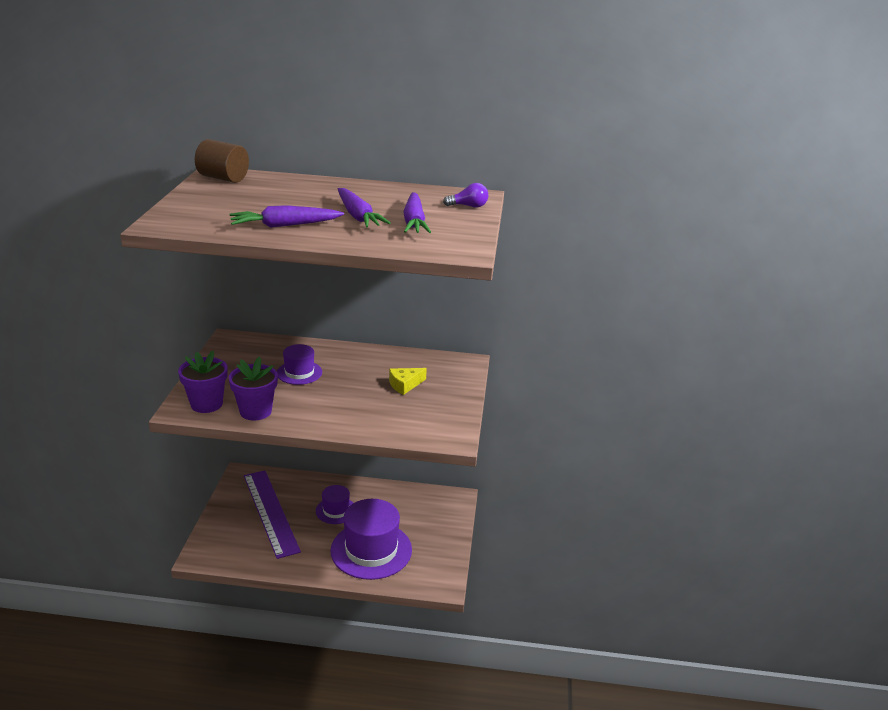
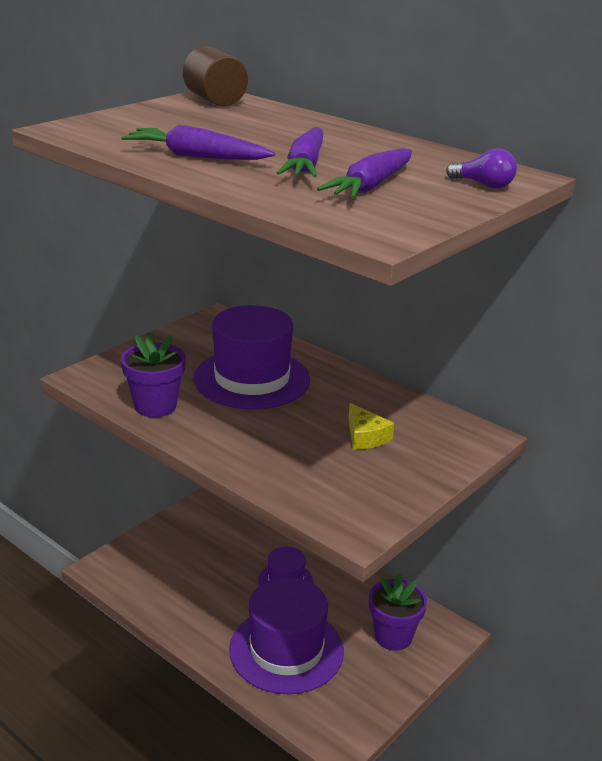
camera: 35 degrees right, 0 degrees up
(206, 404) = (114, 380): purple flower pot -> purple flower pot (393, 636)
(270, 512) = (212, 551): purple ruler -> none
(299, 372) = (252, 379): purple hat -> purple hat, size x1.89
(405, 385) = (365, 436): yellow cheese -> yellow cheese turned 120 degrees counterclockwise

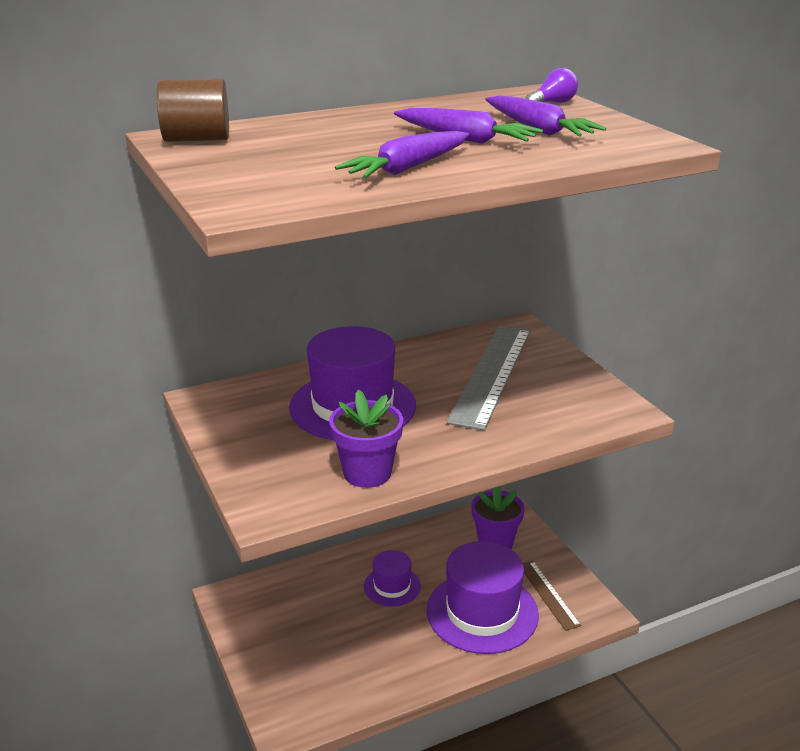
camera: 65 degrees left, 0 degrees up
(341, 694) = (548, 594): none -> brown ruler
(365, 436) = (492, 374): yellow cheese -> grey ruler

